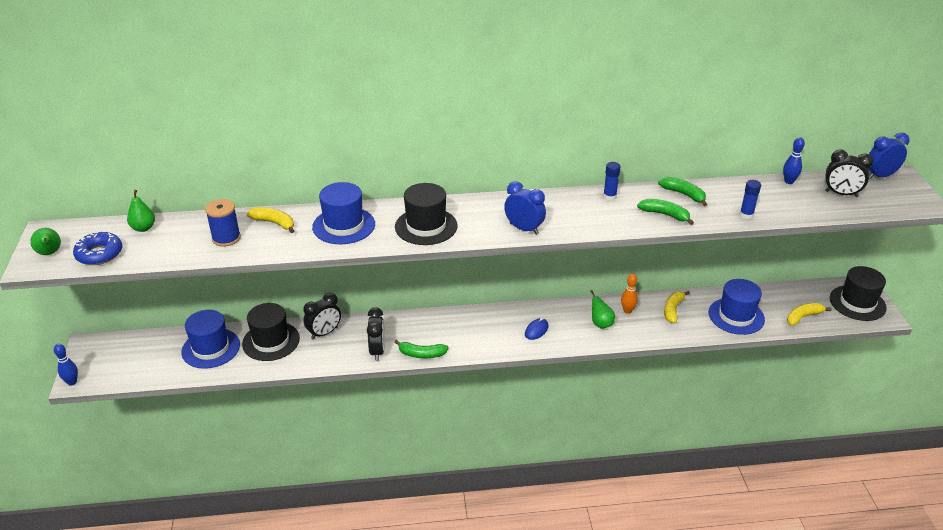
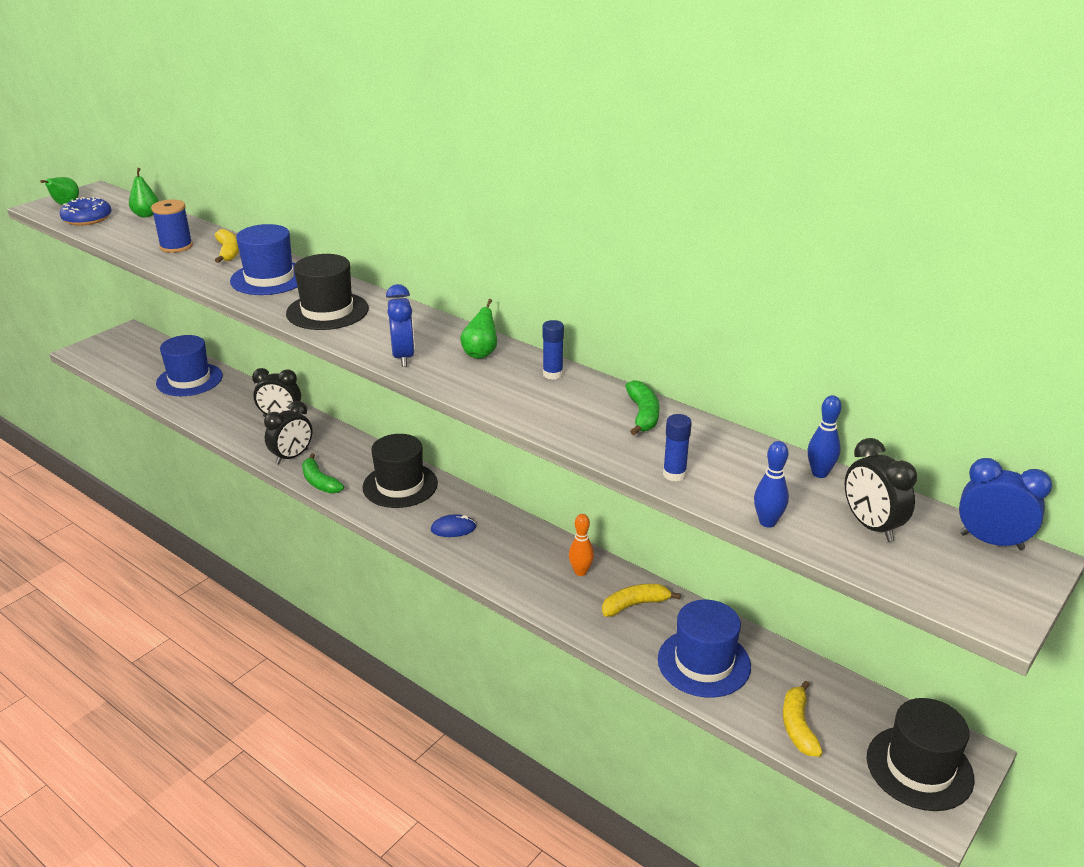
camera: 45 degrees right, 5 degrees down
(72, 382) = (77, 351): blue bowling pin -> blue bowling pin (767, 522)
(271, 341) = (235, 399): black hat -> black hat (400, 485)
(601, 324) = (528, 565): green pear -> green pear (480, 353)
(665, 215) = (574, 421): green banana -> none
(803, 317) = (798, 726): yellow banana -> yellow banana turned 105 degrees counterclockwise

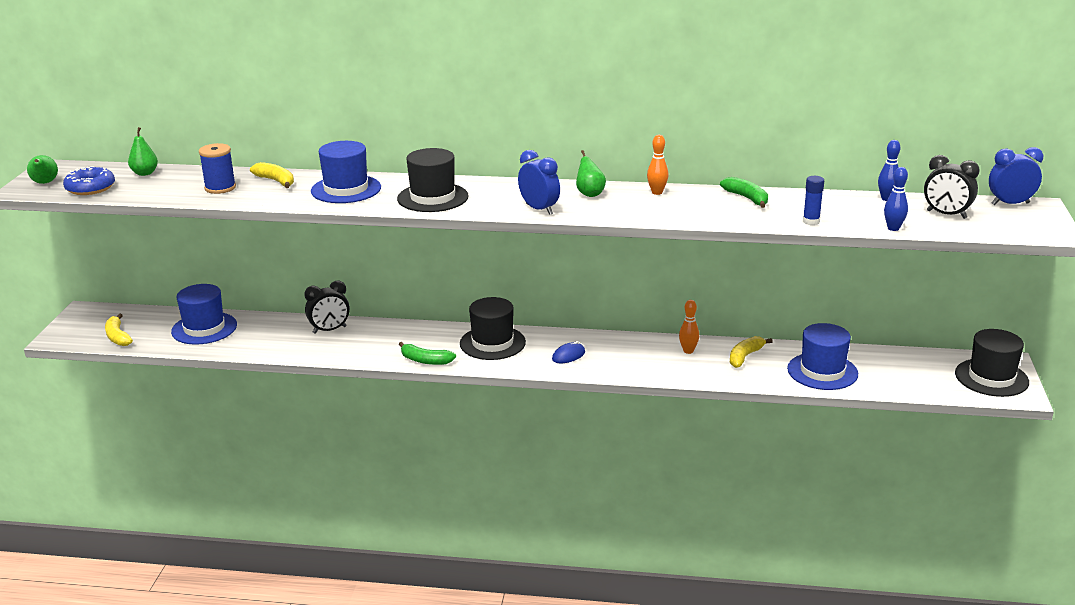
camera: 30 degrees left, 5 degrees down
(292, 457) = (378, 352): black clock -> none
(552, 374) = (657, 192): blue glue stick -> orange bowling pin
(798, 726) = (910, 382): yellow banana -> yellow banana (118, 337)

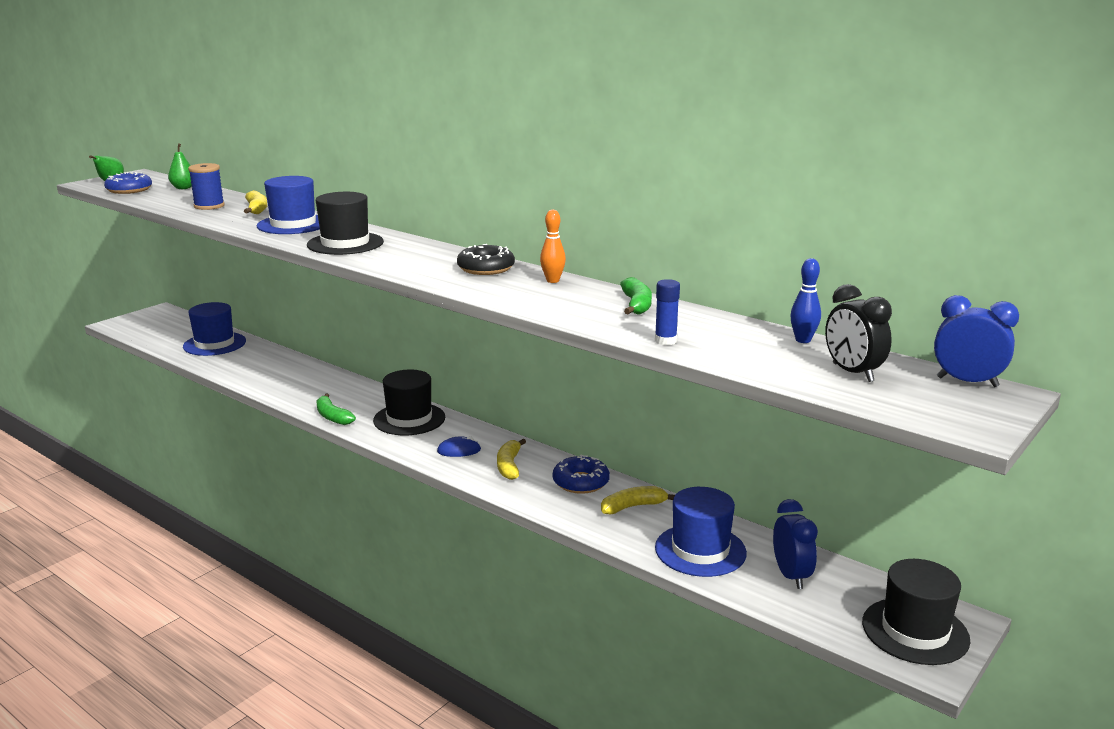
camera: 30 degrees right, 5 degrees down
(118, 337) = (151, 334): yellow banana -> yellow banana (509, 466)
(329, 330) = (298, 370): black clock -> none
(539, 209) = (414, 270): blue clock -> blue clock (791, 576)
(589, 194) = (486, 268): green pear -> black donut
(688, 351) = (581, 482): orange bowling pin -> blue donut
(893, 228) = (753, 370): blue bowling pin -> none

